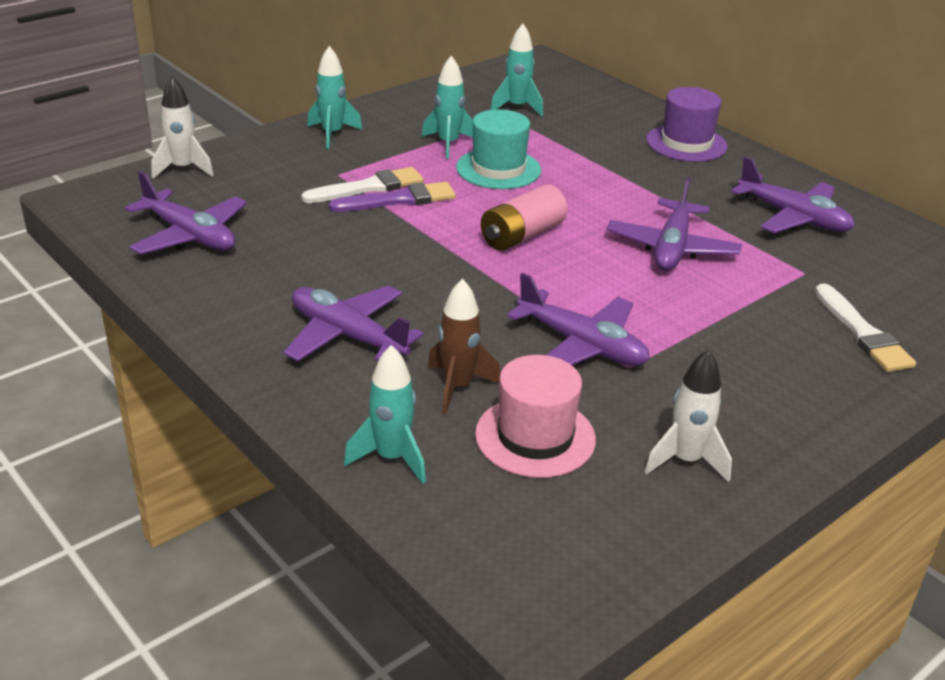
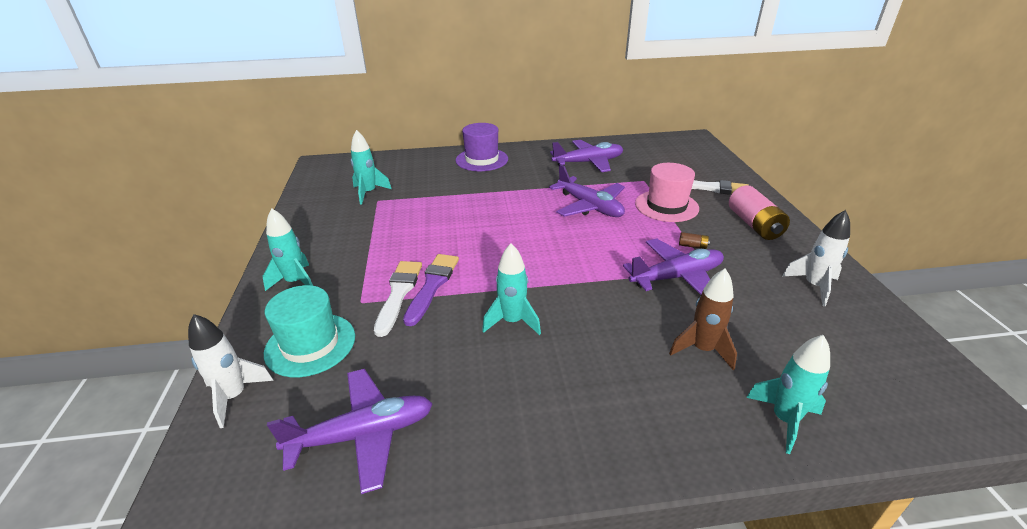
camera: 55 degrees left, 0 degrees up
(347, 336) = (605, 384): purple plane -> none
(448, 144) = (381, 235): turquoise rocket -> turquoise rocket (512, 321)
(498, 169) = (438, 229): turquoise hat -> turquoise hat (310, 344)
(522, 235) = (531, 251): pink battery -> pink battery (754, 225)
(535, 437) = (774, 336): pink hat -> pink hat (666, 206)
(671, 345) = (692, 246): none -> brown battery

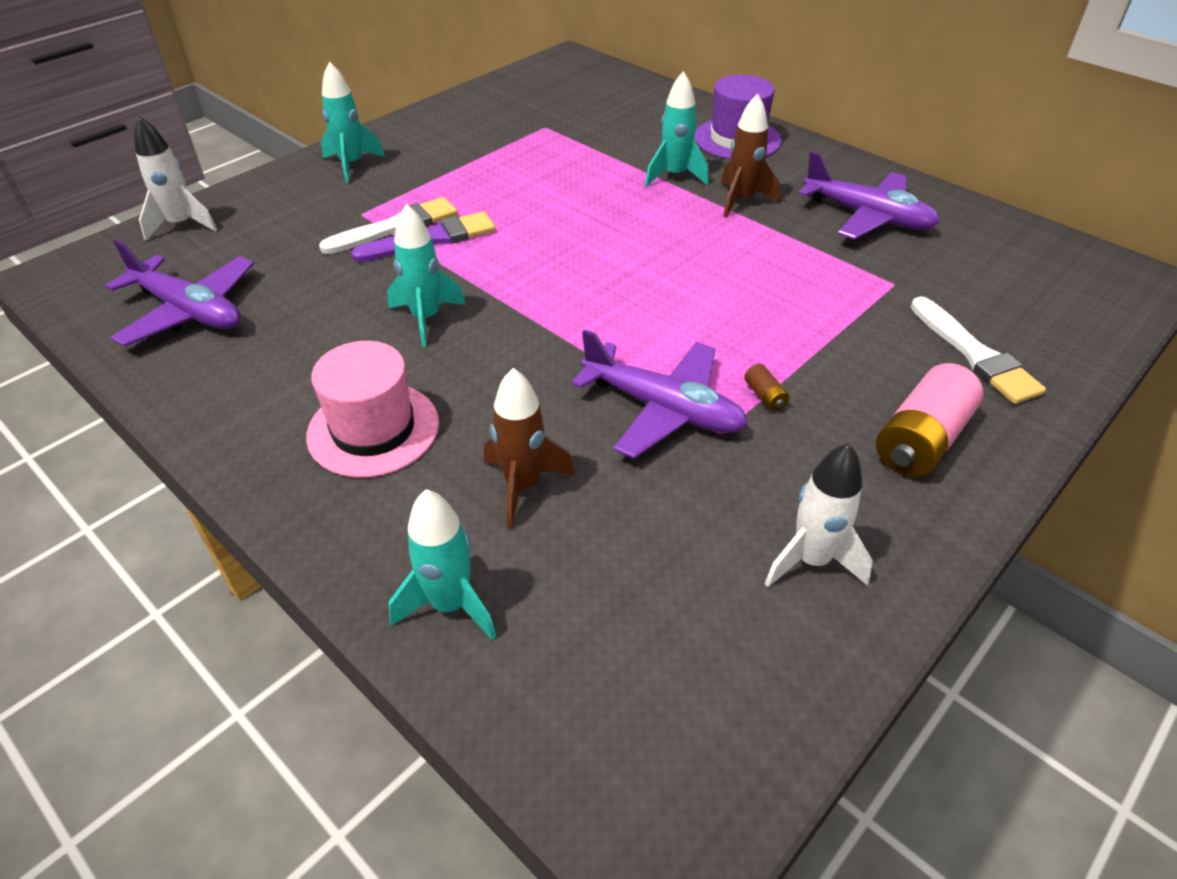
camera: 50 degrees right, 10 degrees up
(310, 344) = (275, 222): turquoise hat -> none
(369, 193) = (551, 114): turquoise rocket -> turquoise rocket (675, 176)
(534, 182) = (742, 200): none -> brown rocket
(589, 206) = (744, 268): purple plane -> none
(666, 206) = (847, 332): pink hat -> pink hat (373, 429)

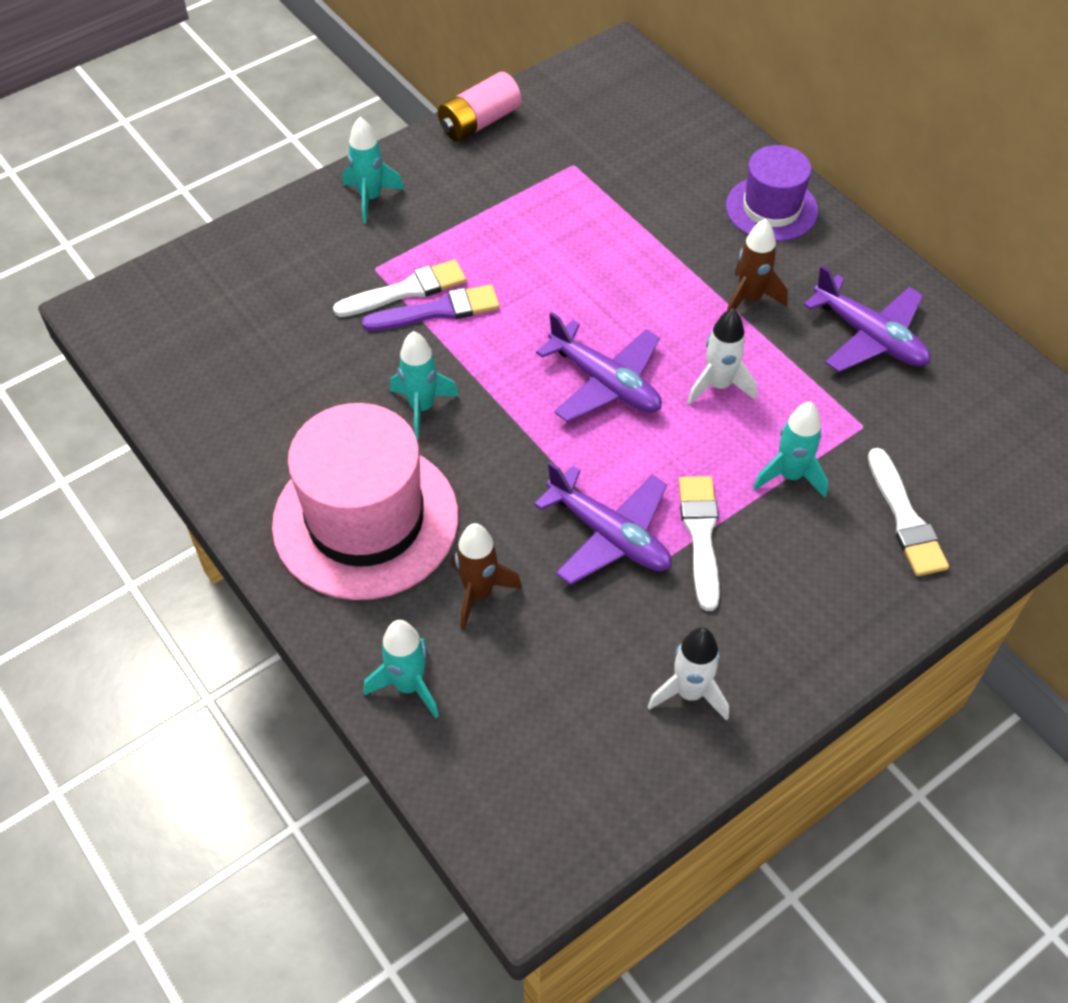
camera: 10 degrees right, 10 degrees up
(182, 225) = (207, 261): white rocket -> white rocket (718, 386)
(189, 311) = (216, 370): purple plane -> purple plane (605, 382)
(373, 429) = (365, 520): pink hat -> pink hat, size x1.71
(675, 176) = (691, 255): turquoise rocket -> turquoise rocket (790, 476)
(765, 396) = (700, 535): brown battery -> white brush
(921, 440) = (820, 599): pink battery -> pink battery (479, 122)

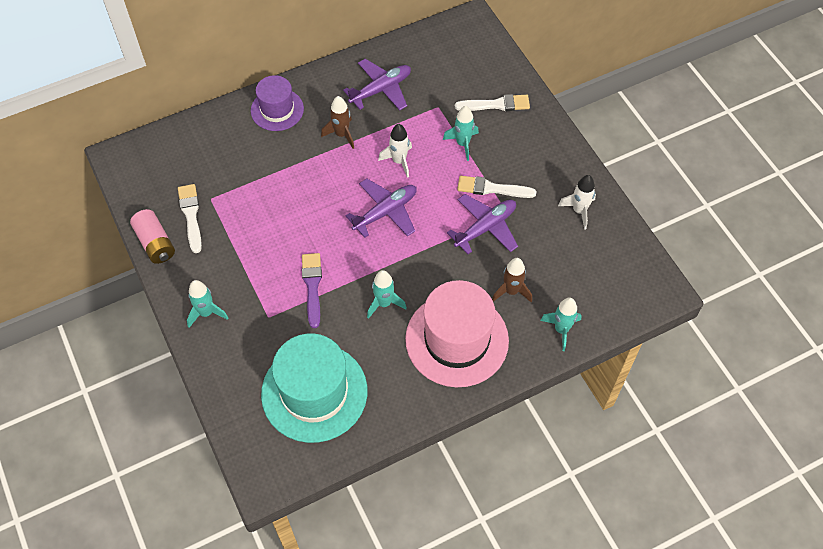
camera: 80 degrees left, 5 degrees up
(249, 344) = (314, 392): none -> turquoise hat
(406, 290) = (291, 301): white brush -> white brush (191, 215)

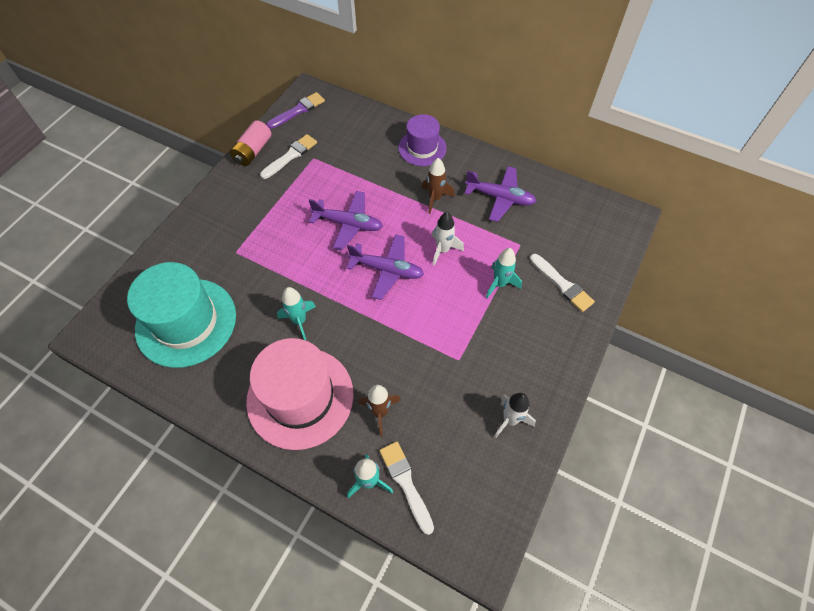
camera: 55 degrees right, 0 degrees up
(206, 313) = (214, 213): turquoise rocket -> none
(312, 286) = (281, 263): purple brush -> purple brush (298, 110)
(485, 227) = (429, 352): purple plane -> purple plane (348, 224)
(492, 188) = (473, 333): white brush -> white brush (406, 483)

